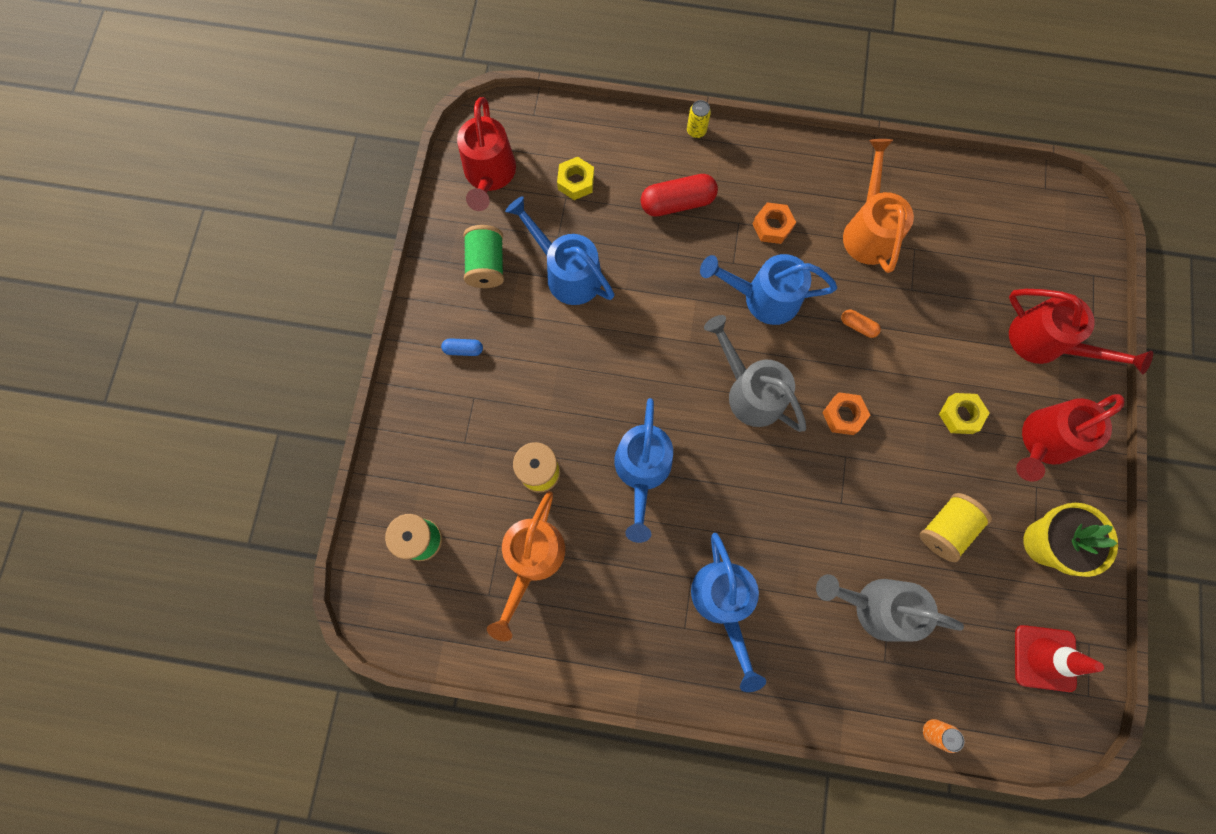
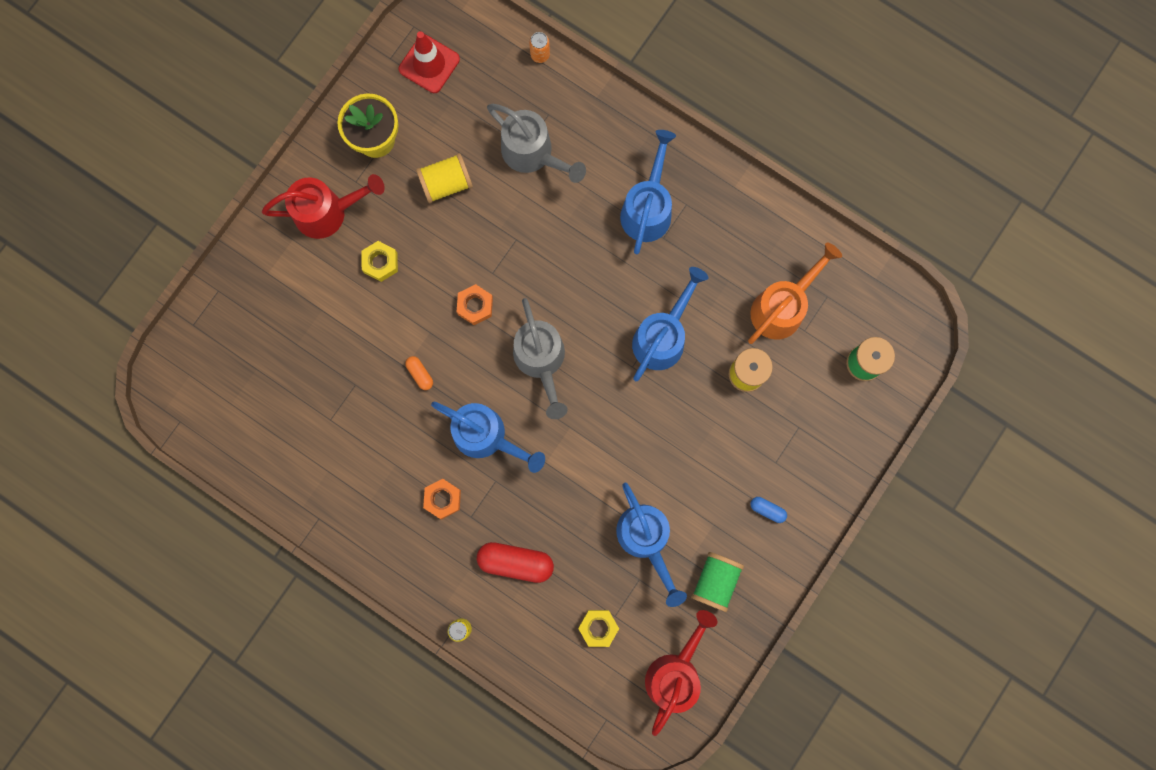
camera: 155 degrees left, 5 degrees up
(868, 230) = (360, 455): orange watering can -> none
(1045, 343) = (273, 287): red watering can -> none

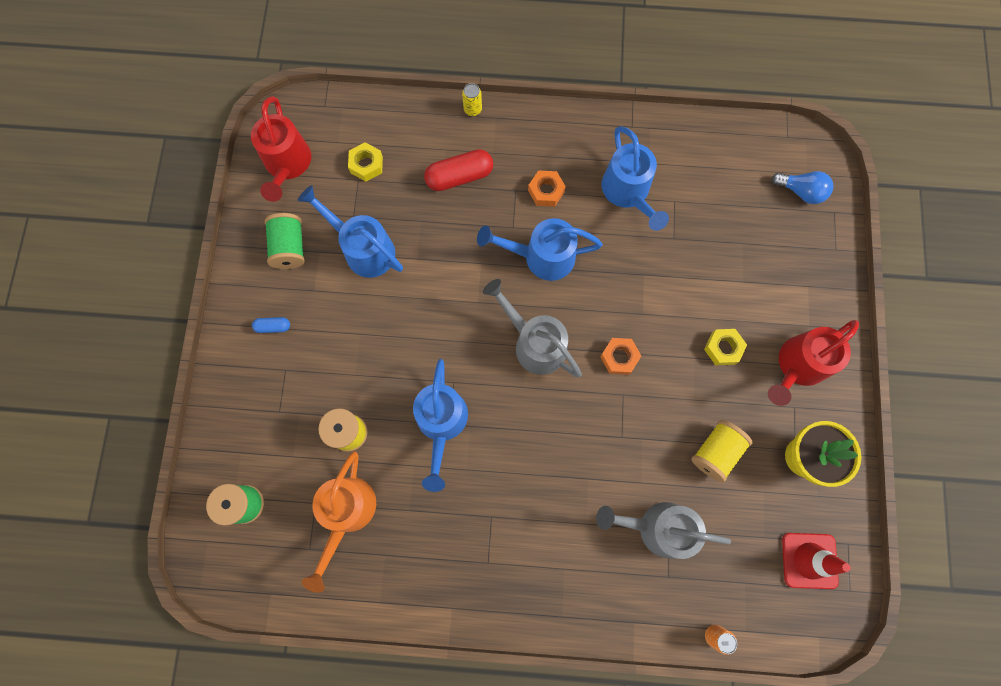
camera: 150 degrees right, 5 degrees down
(208, 361) = (801, 191): none -> blue light bulb
(420, 374) = (627, 275): orange capsule -> none
(648, 208) = (521, 537): blue watering can -> blue watering can (628, 193)

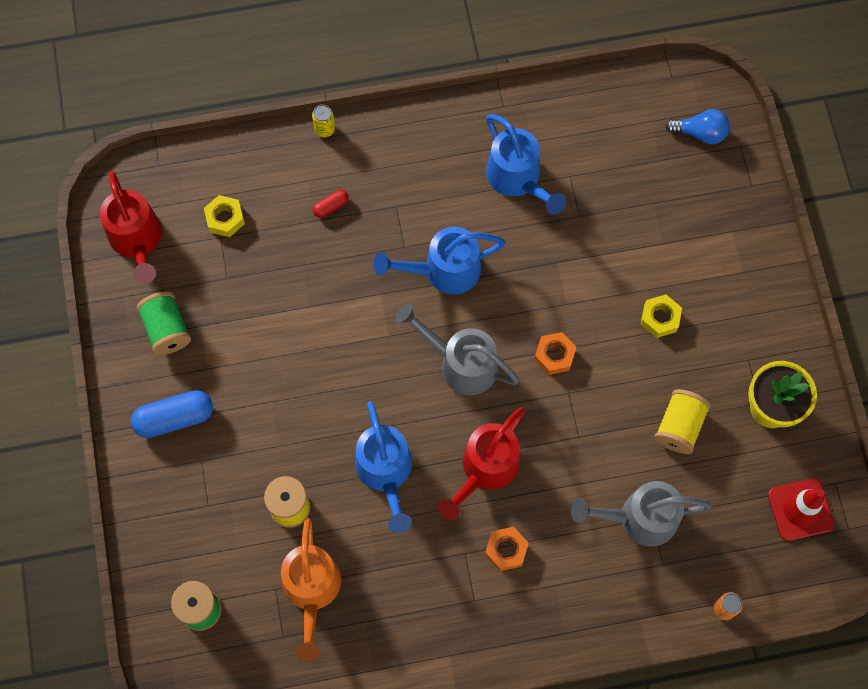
camera: 15 degrees left, 5 degrees down
(273, 327) = (174, 418): blue capsule -> blue capsule, size x1.98
(363, 248) = (248, 310): blue watering can -> none
(459, 177) = (331, 206): red capsule -> red capsule, size x0.50
(546, 191) = (429, 199): orange nut -> orange nut (506, 550)
(797, 366) = (741, 317): red watering can -> red watering can (485, 469)

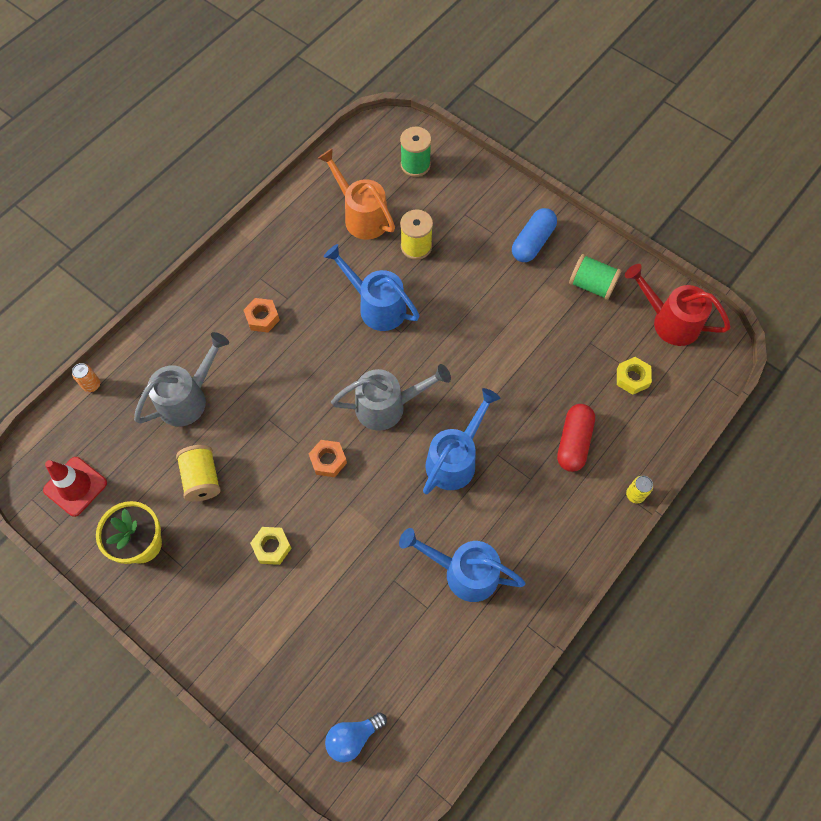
camera: 140 degrees right, 5 degrees down
(331, 206) = (573, 442): red capsule -> red capsule, size x1.98
(485, 469) = (315, 353): red watering can -> none

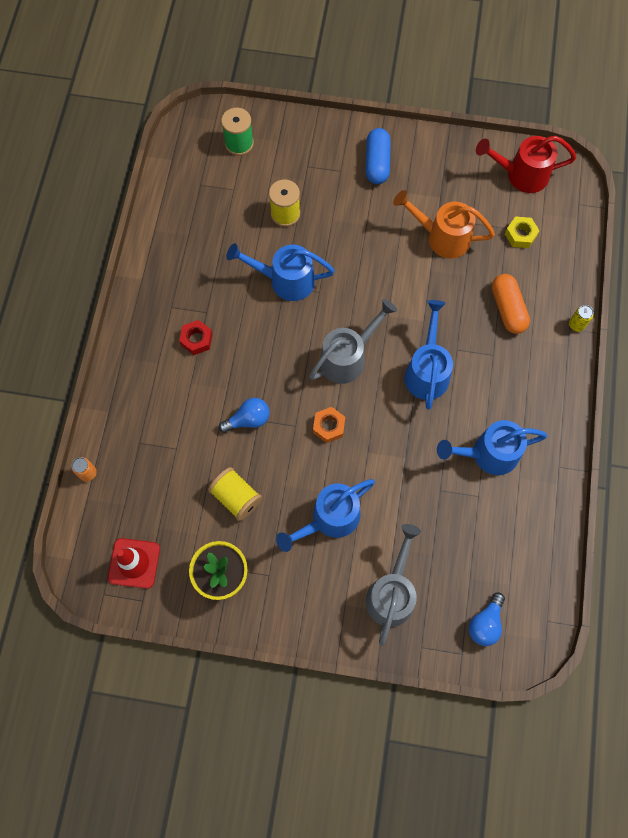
camera: 30 degrees left, 5 degrees up
(188, 398) = (179, 439): grey watering can -> grey watering can (392, 593)
(260, 414) = (248, 419): none -> blue light bulb
(262, 318) = (196, 340): orange nut -> red nut
(272, 547) = (329, 519): yellow nut -> blue watering can
(361, 216) = (222, 210): orange watering can -> orange watering can (442, 237)
(573, 442) = (507, 309): red capsule -> orange capsule
(591, 285) = (445, 175): green spool -> none

